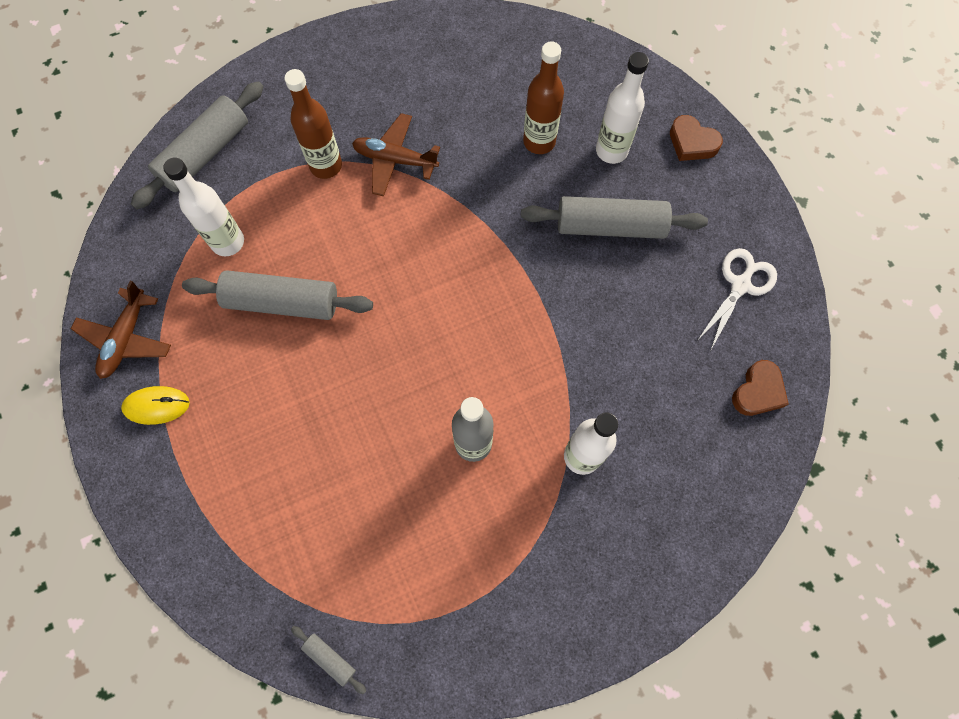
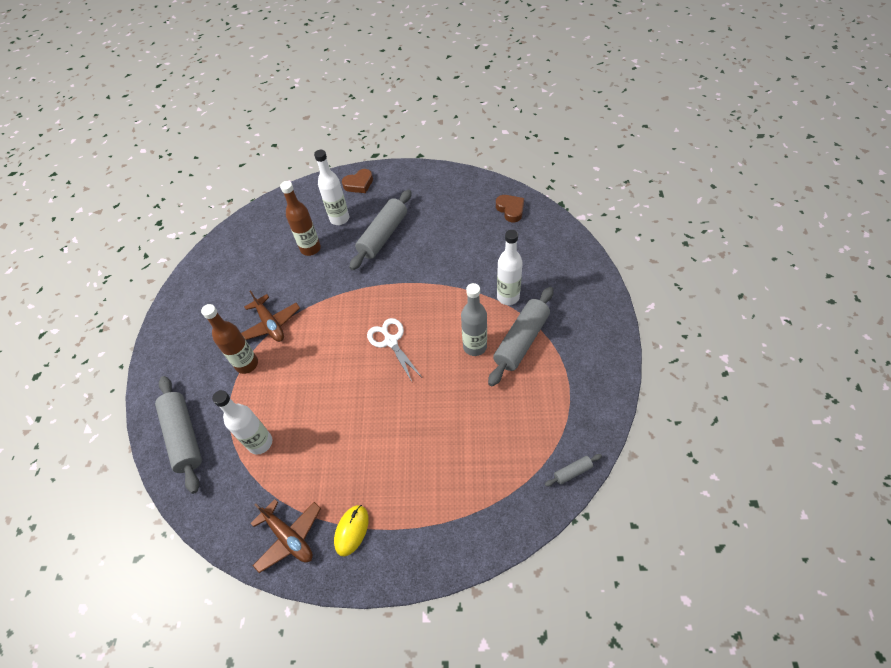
camera: 60 degrees left, 15 degrees down
(282, 302) = (324, 422): grey rolling pin -> grey rolling pin (521, 341)
(395, 160) = (270, 324): brown plane -> brown plane turned 75 degrees counterclockwise
(740, 285) = (450, 195): white scissors -> white scissors (391, 341)

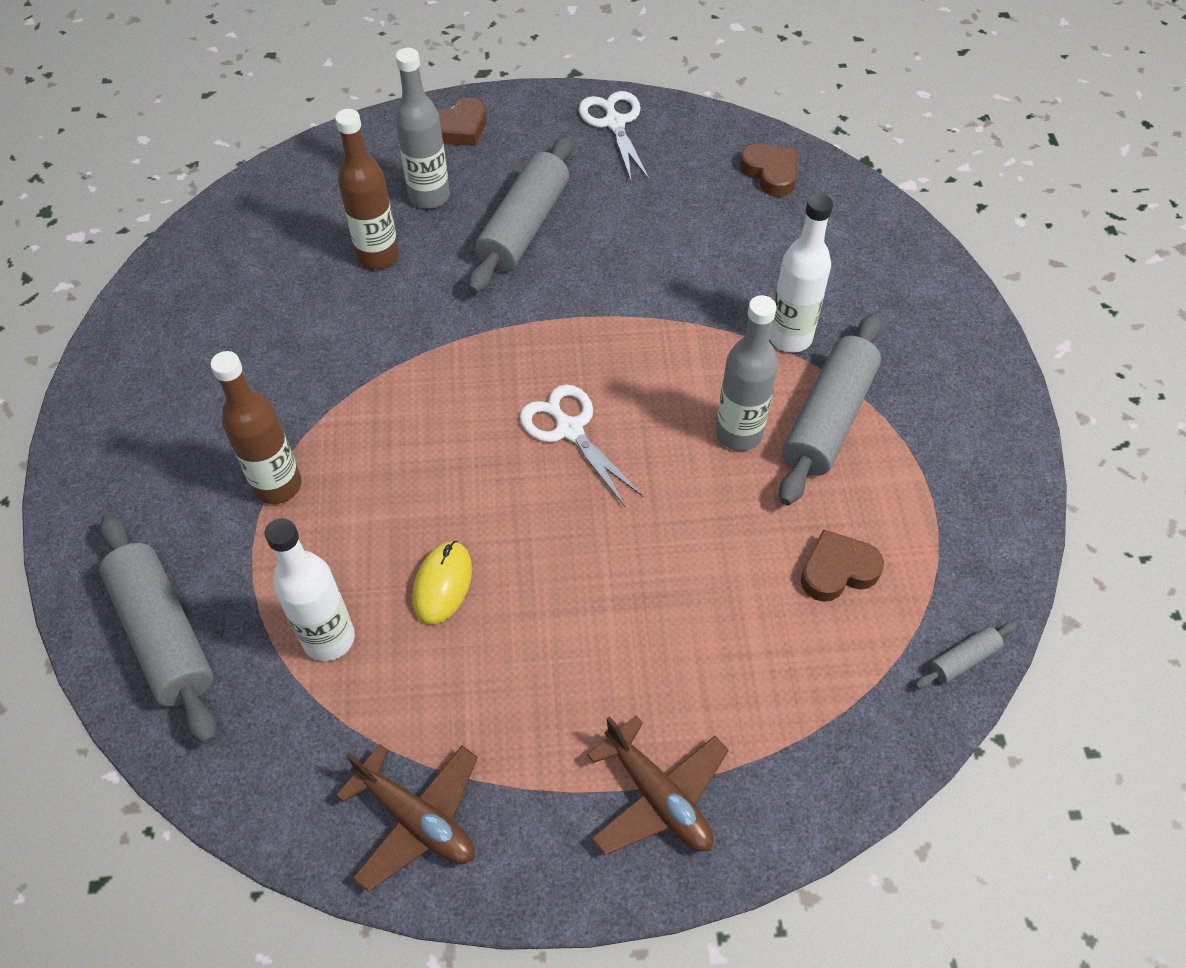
camera: 10 degrees left, 0 degrees up
(270, 324) = (316, 405): brown plane -> brown plane (658, 796)
(339, 219) = (429, 196): white bottle -> grey bottle
(351, 530) = (544, 797): yellow mouse -> yellow mouse (442, 584)
(435, 182) = (614, 123): none -> white scissors
(514, 421) = (837, 570): none -> brown heart

